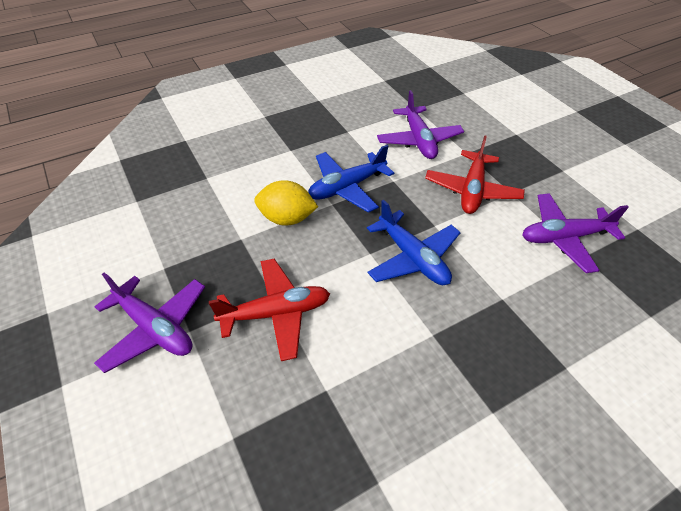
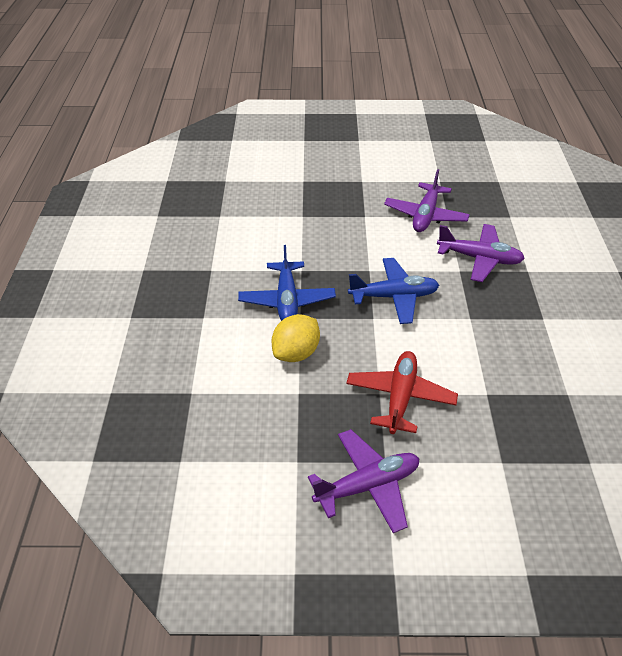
camera: 60 degrees left, 5 degrees down
(418, 140) = (263, 233): purple plane -> purple plane (479, 259)
(472, 190) = (347, 234): red plane -> none

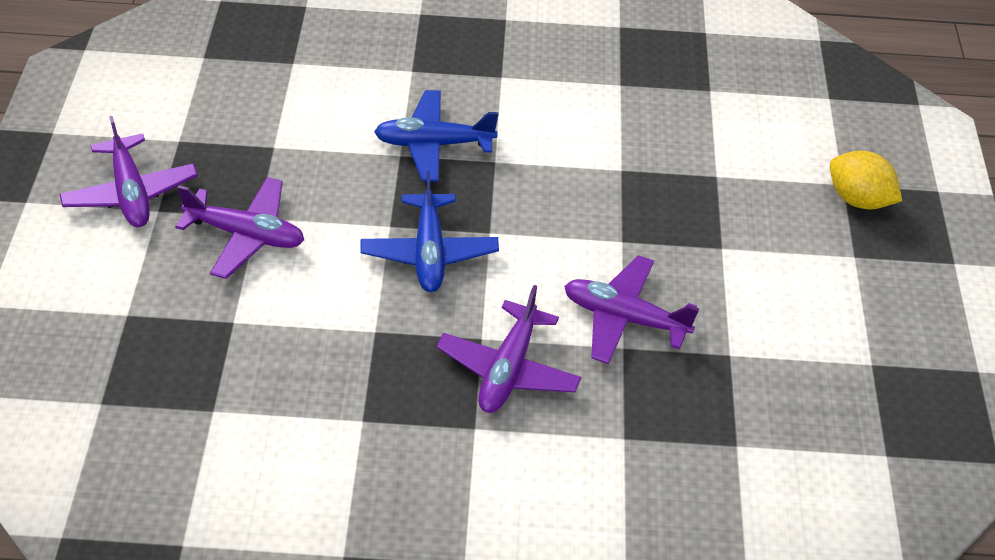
camera: 90 degrees right, 5 degrees up
(296, 353) = (337, 148): yellow lemon -> yellow lemon (858, 199)
(400, 397) = (246, 235): red plane -> purple plane

